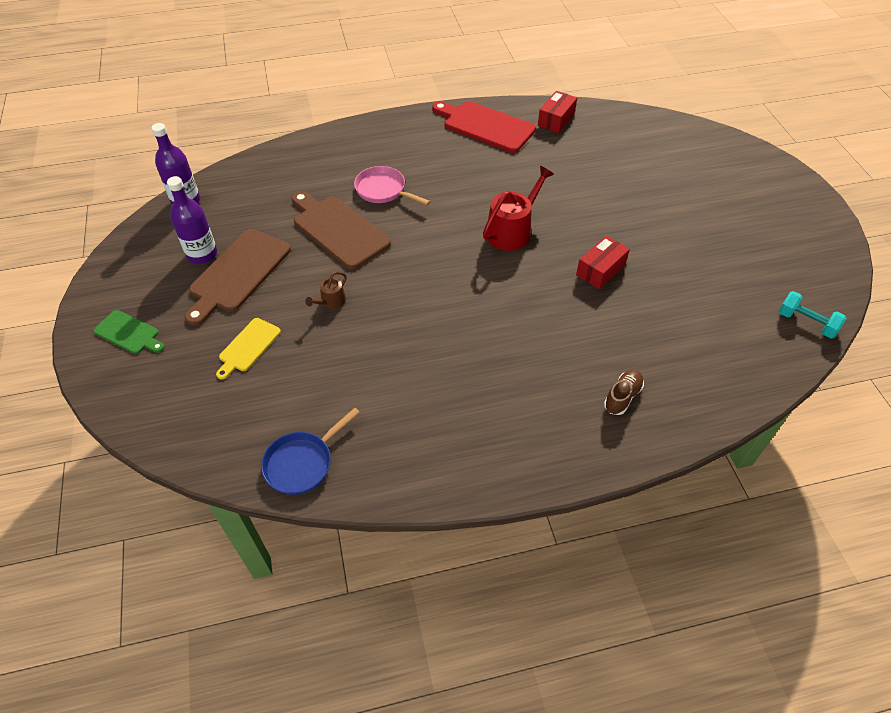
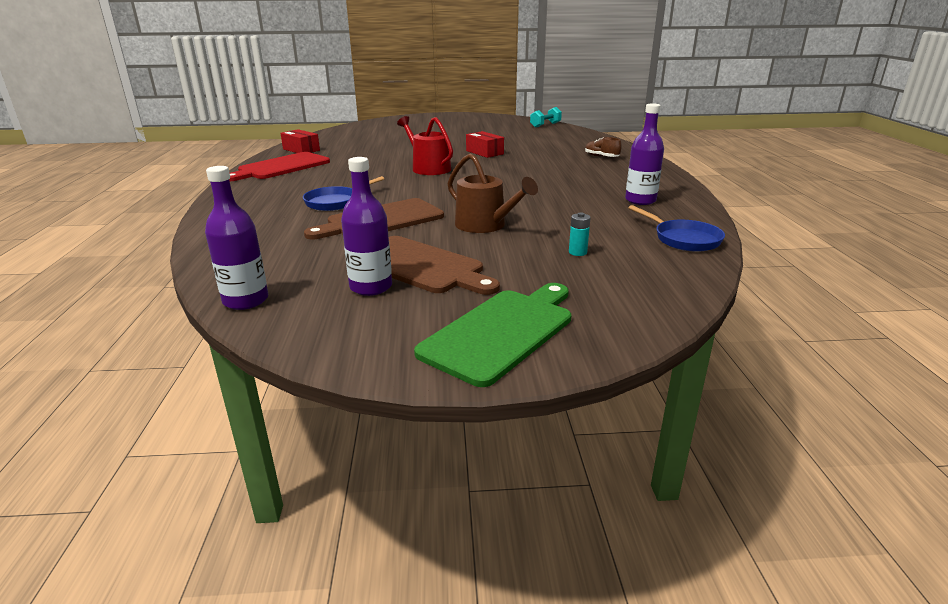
camera: 80 degrees left, 25 degrees down
(129, 333) = (501, 332): green cutting board -> green cutting board, size x1.81
(248, 347) = (539, 260): yellow cutting board -> none
(266, 373) = (577, 252): none -> turquoise battery
(331, 301) = (485, 225): brown watering can -> brown watering can, size x1.97
(383, 190) = (335, 202): pink pan -> blue pan
(426, 432) = (640, 200): none -> purple bottle

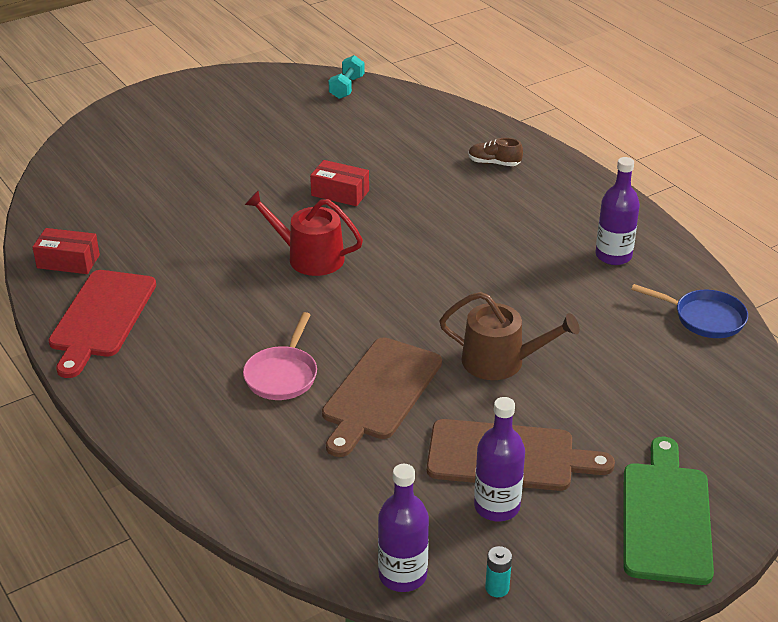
camera: 30 degrees left, 10 degrees up
(335, 202) = (282, 375): blue pan -> pink pan
(577, 252) = (630, 376): turquoise battery -> turquoise battery (497, 588)

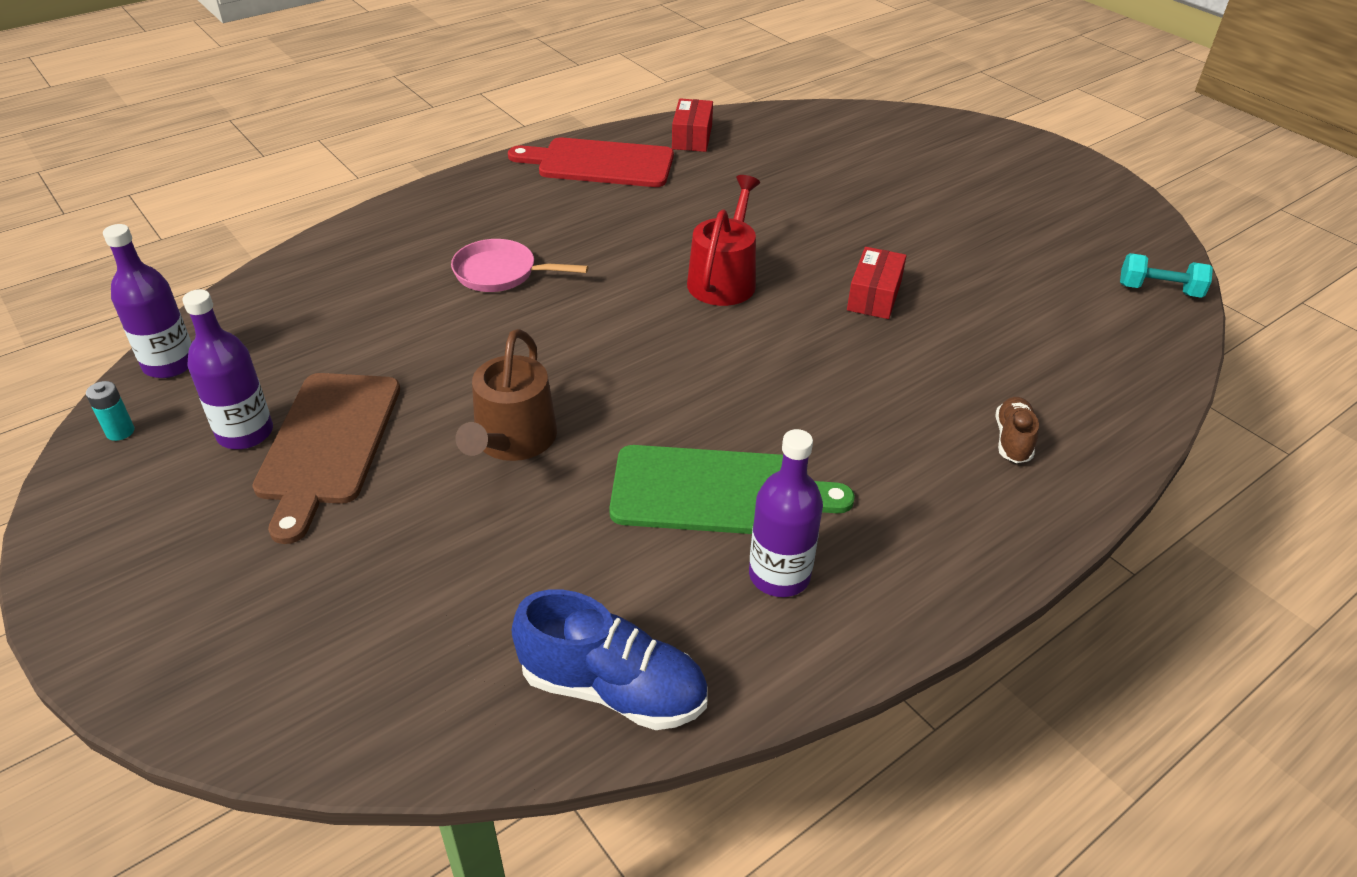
camera: 85 degrees right, 5 degrees up
(380, 393) = (462, 341): brown cutting board -> none
(665, 517) = (171, 591): green cutting board -> green cutting board (716, 491)
(704, 318) = (613, 688): blue pan -> blue shoe

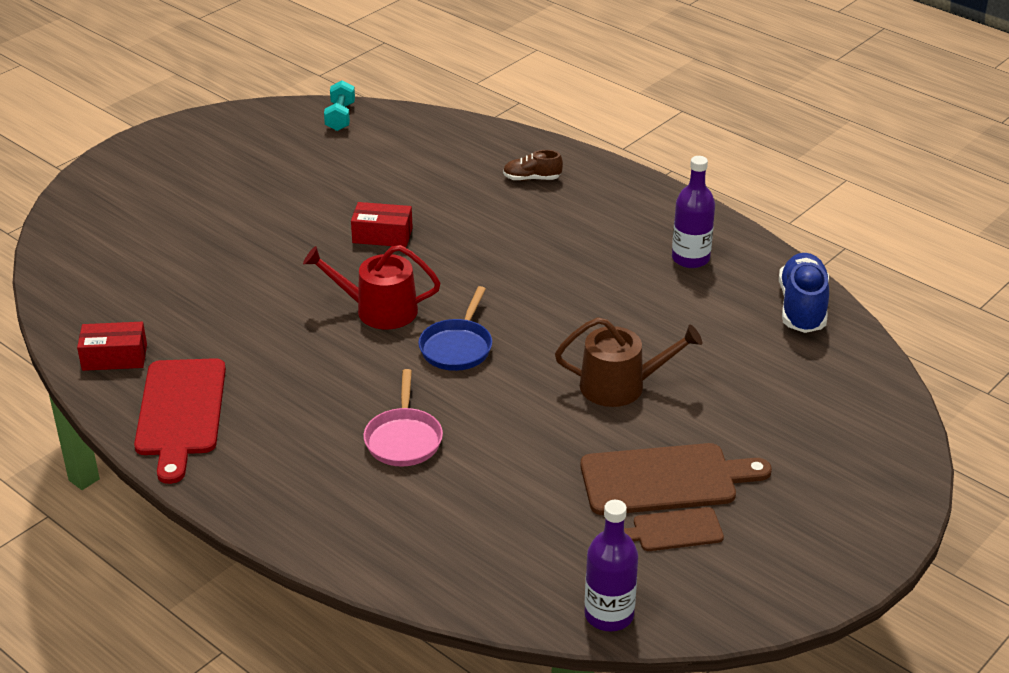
camera: 100 degrees left, 5 degrees down
(120, 432) = (704, 608): turquoise battery -> none
(245, 433) = (673, 530): purple bottle -> brown cutting board
(638, 324) = (457, 347): none -> blue pan
(716, 491) = (631, 288): green cutting board -> none

